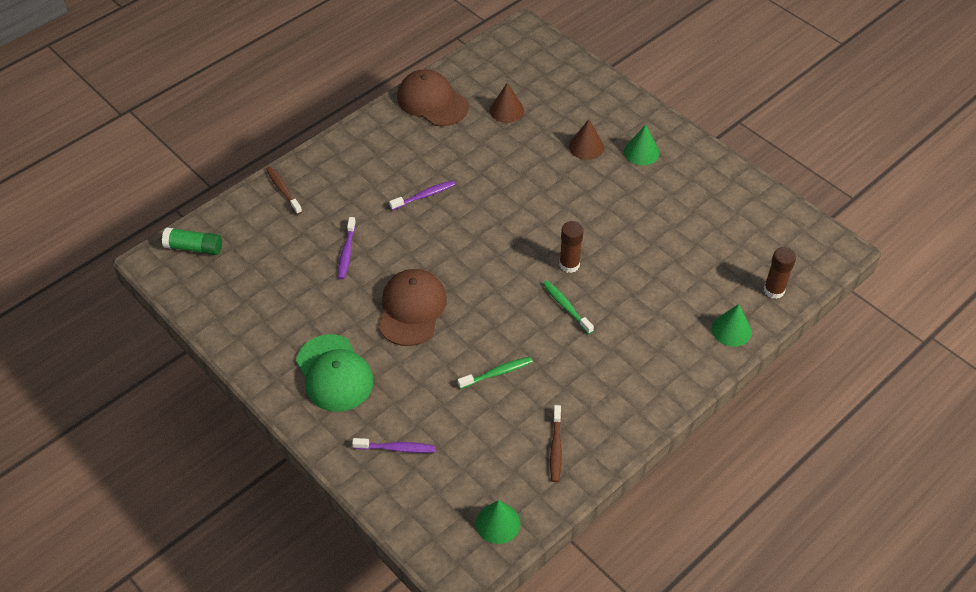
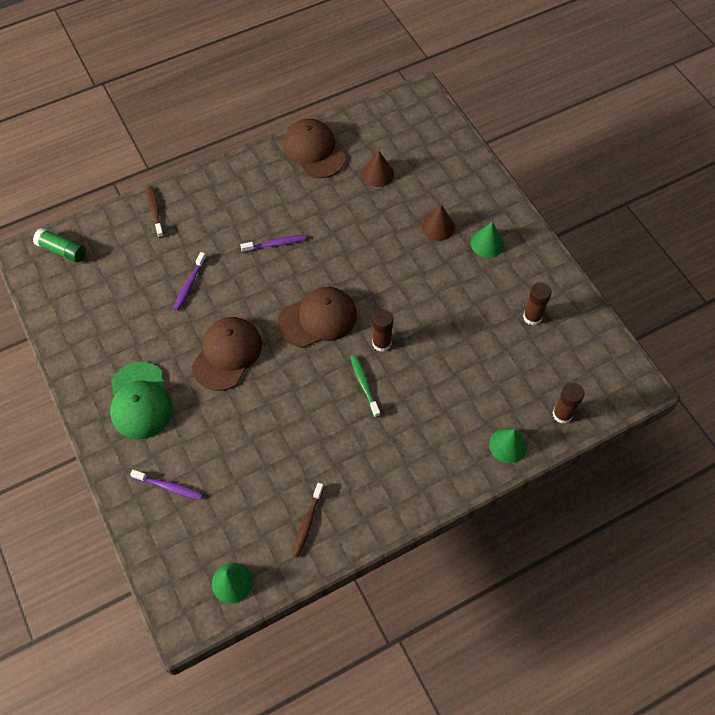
camera: 15 degrees right, 10 degrees up
(495, 256) = (318, 319): none -> brown cap
(497, 373) = (280, 436): green toothbrush -> none
(711, 209) = (532, 317): none -> brown glue stick

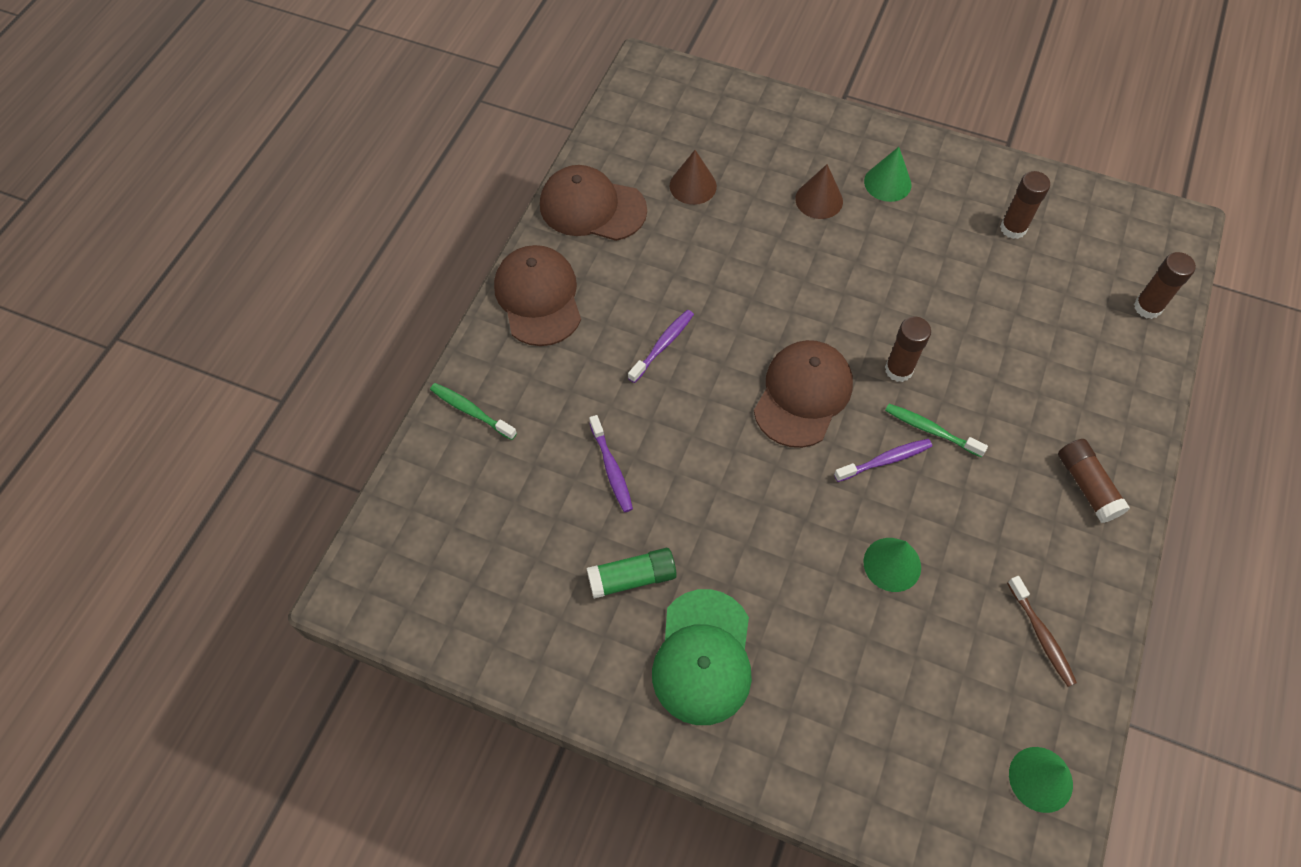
camera: 40 degrees left, 0 degrees up
(62, 250) = (397, 549): green glue stick -> green glue stick (632, 578)
(140, 401) = (703, 657): green cap -> green cap turned 60 degrees clockwise
(155, 211) = (471, 411): brown toothbrush -> green toothbrush
(169, 487) = (850, 731): purple toothbrush -> purple toothbrush (885, 460)
(227, 354) = (745, 516): brown cap -> brown cap (538, 297)
(415, 475) = (1086, 486): none -> brown glue stick
(508, 445) = (1135, 380): green cone -> green cone (892, 564)

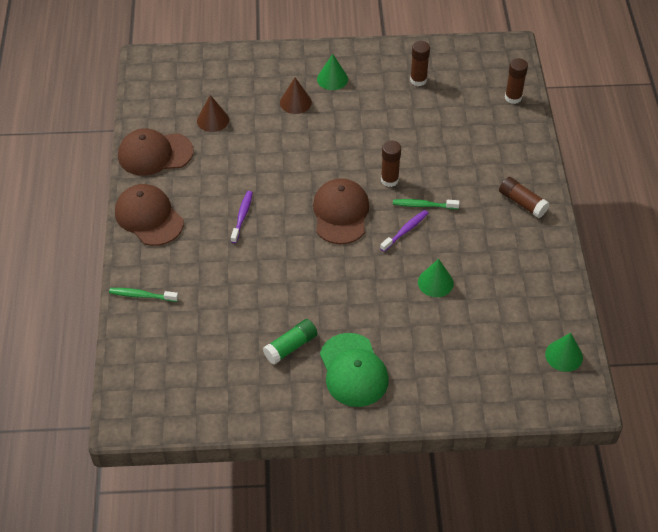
camera: 25 degrees left, 10 degrees down
(611, 468) = (247, 294): purple toothbrush -> none
(1041, 635) = (532, 286): brown toothbrush -> none

